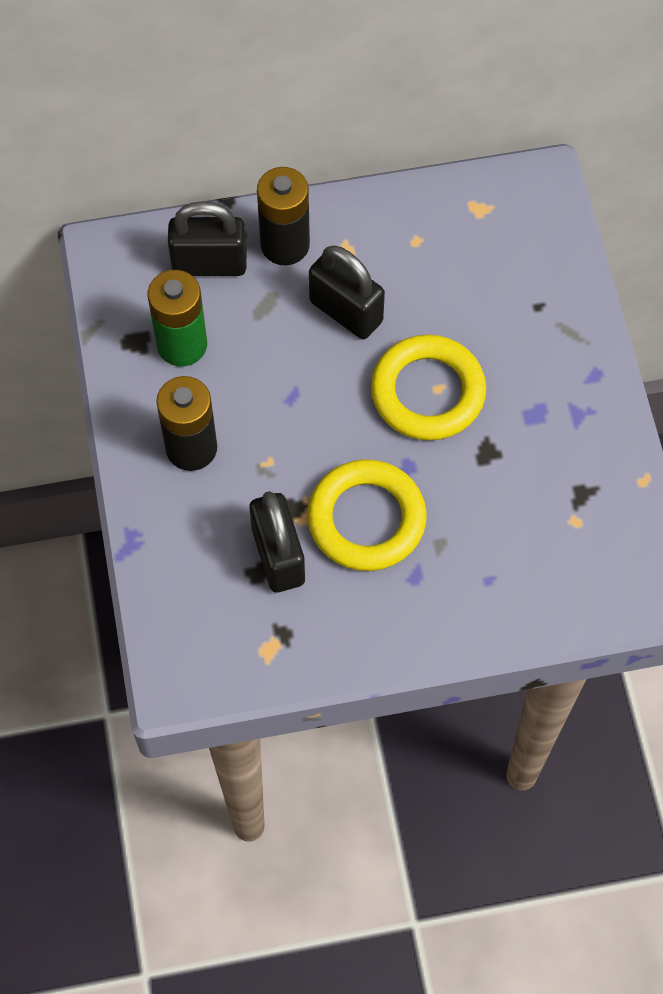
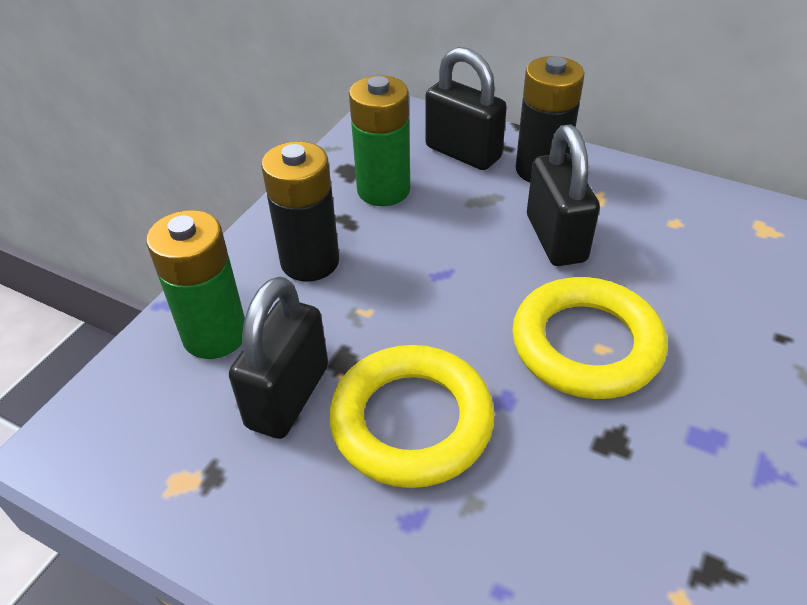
camera: 40 degrees right, 20 degrees down
(186, 549) = (215, 335): none -> green battery

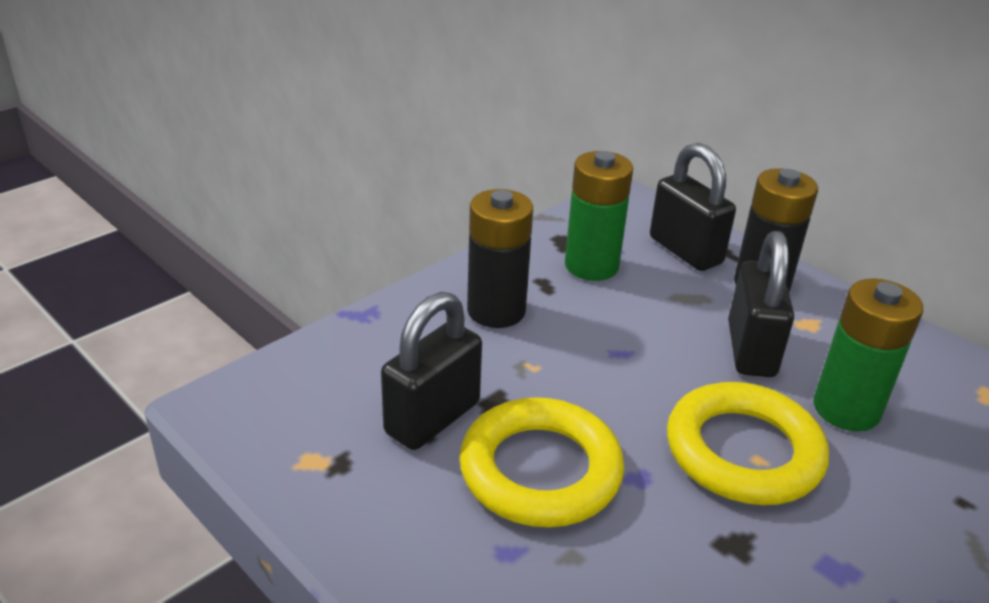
camera: 15 degrees right, 10 degrees down
(215, 335) = (385, 350): green battery -> green battery (846, 409)

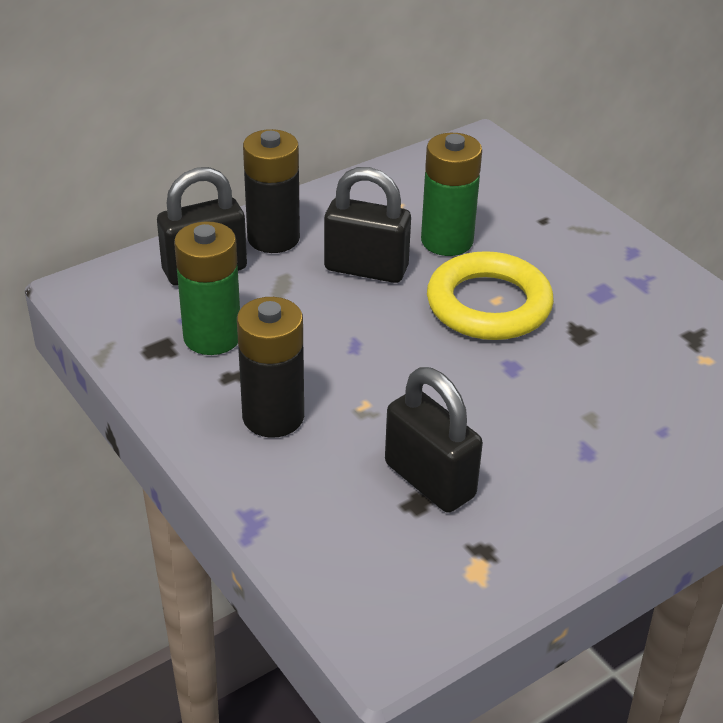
camera: 80 degrees left, 5 degrees up
(540, 470) = (501, 420): yellow ring -> none

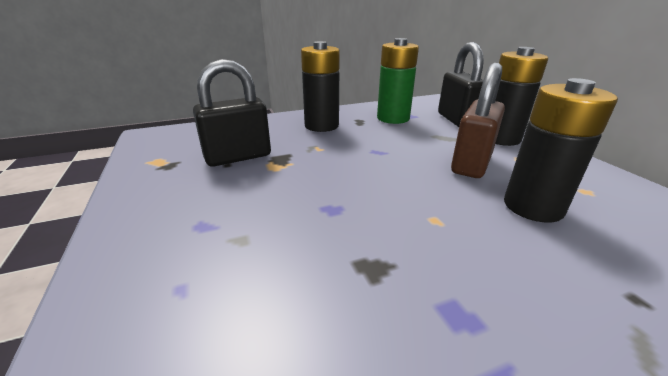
camera: 105 degrees right, 10 degrees down
(366, 269) = (471, 164): black padlock -> brown padlock
(447, 241) = (533, 207): green battery -> black battery
(488, 304) = (425, 212): yellow ring -> none

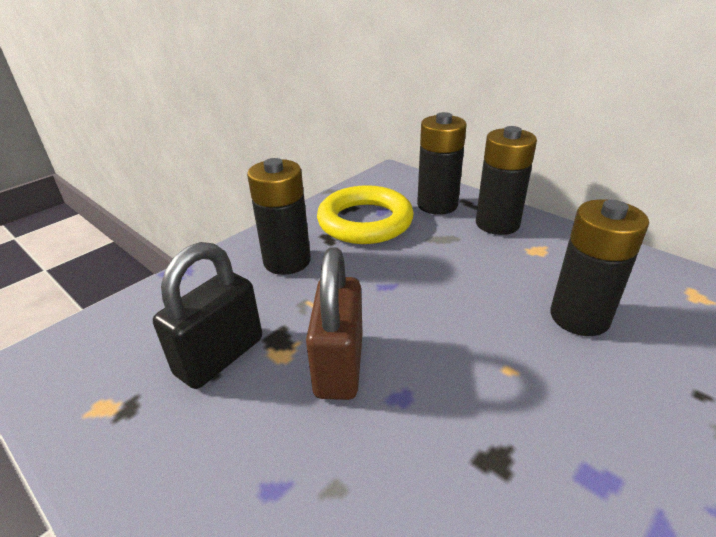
camera: 25 degrees left, 5 degrees up
(393, 118) = (365, 221): green battery -> yellow ring
(457, 120) = (437, 205): black padlock -> black battery
(471, 164) = (493, 274): brown padlock -> brown padlock (339, 365)

